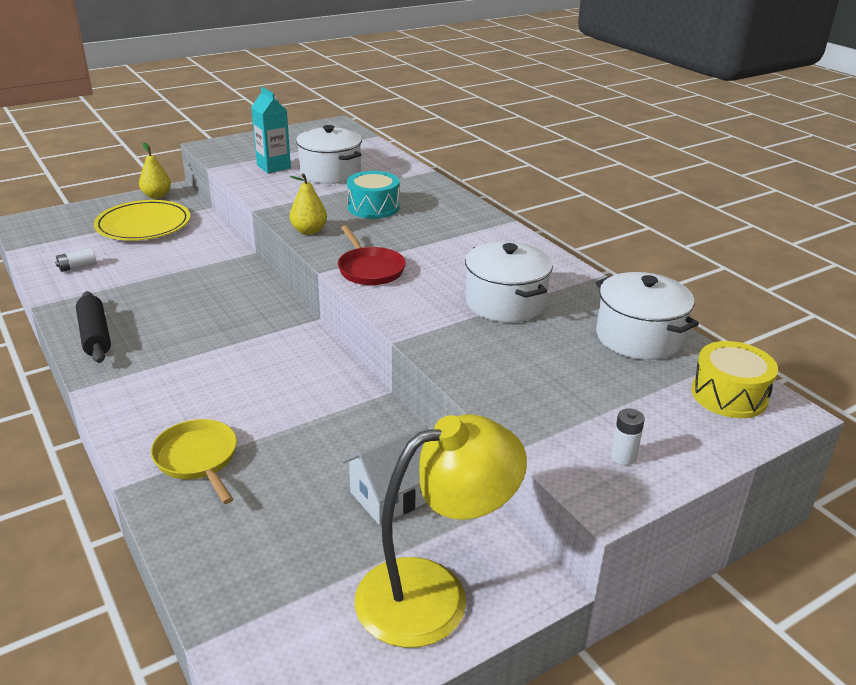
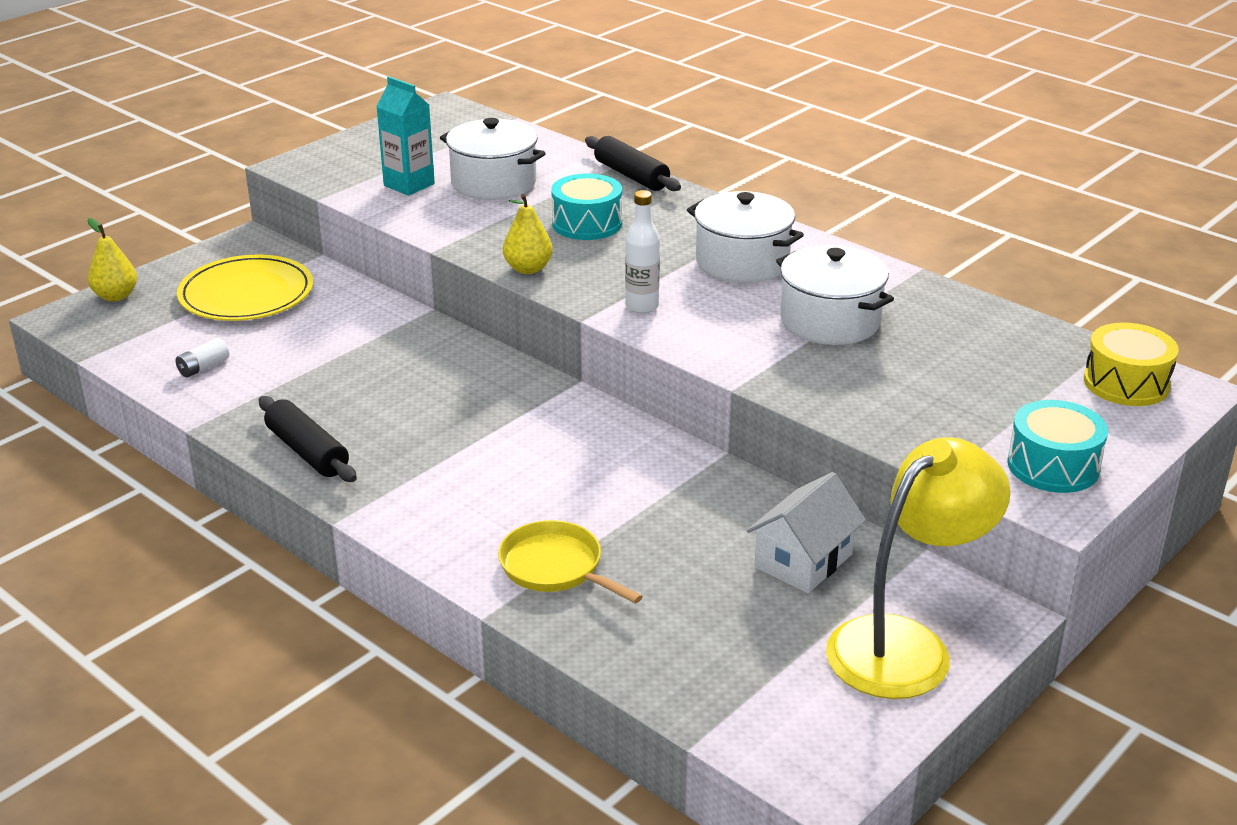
camera: 15 degrees left, 0 degrees up
(157, 196) = (230, 249): yellow pear -> yellow pear (116, 296)
(369, 269) = (642, 306): red pan -> white bottle
(428, 181) = (631, 176): none -> black rolling pin
(623, 457) = (1053, 466): white battery -> turquoise drum
(638, 337) = (1000, 336): white pot -> white pot (742, 262)

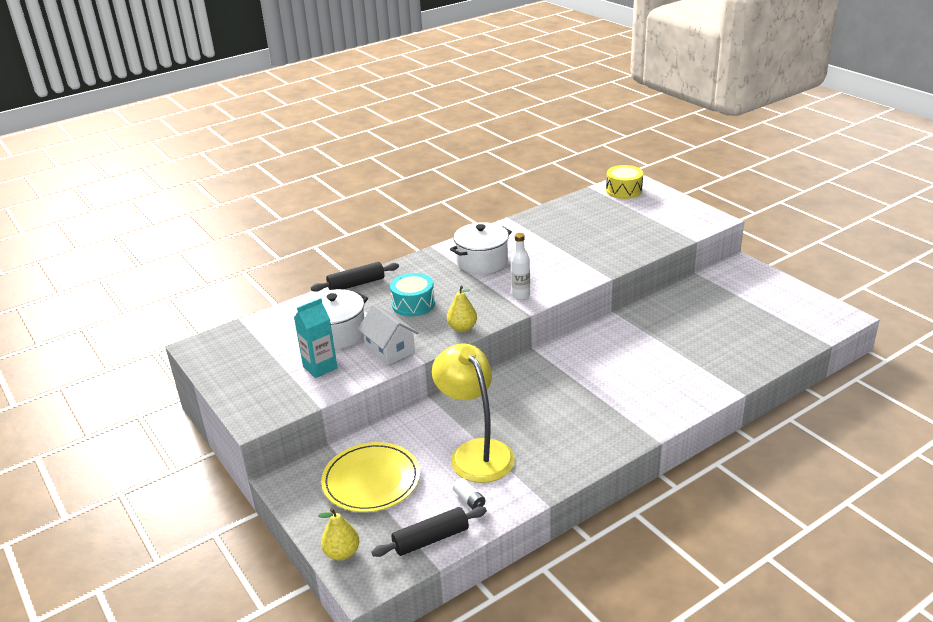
camera: 75 degrees left, 0 degrees up
(307, 452) = (585, 452): black rolling pin -> black rolling pin (431, 539)
(555, 567) = (705, 369): yellow pan -> none
(803, 561) = (702, 302): white house -> white house (390, 350)
(830, 321) = (552, 246): white pot -> none
(906, 645) = (760, 286): yellow lamp -> yellow lamp (475, 452)
(1053, 466) = (685, 215): turquoise drum -> none

